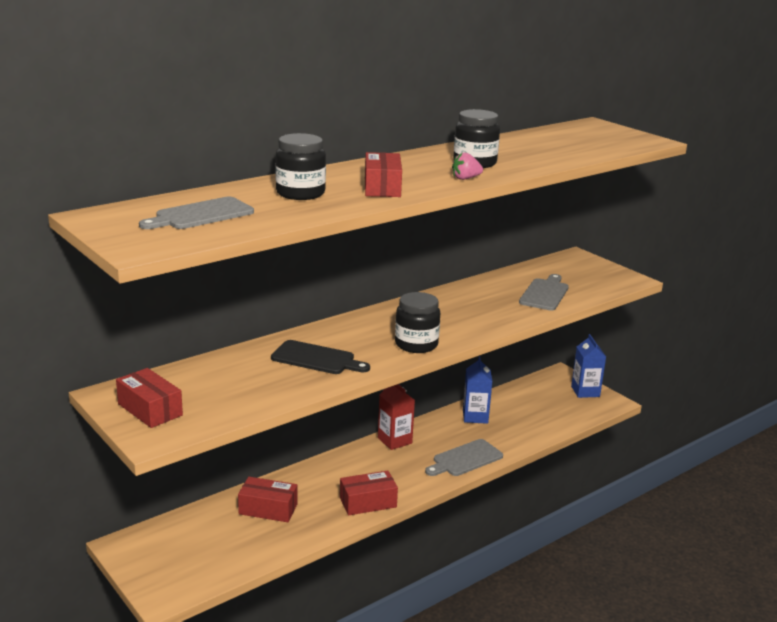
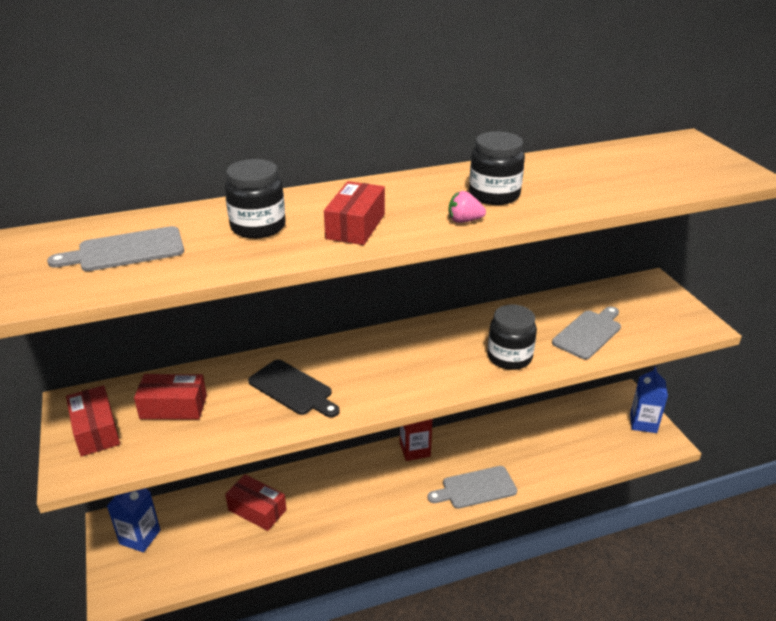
camera: 20 degrees right, 10 degrees up
(368, 502) = (354, 523): red box -> red box (173, 407)
(416, 344) = (406, 386): black jar -> black jar (509, 357)
(475, 416) = (509, 434): blue carton -> blue carton (140, 537)

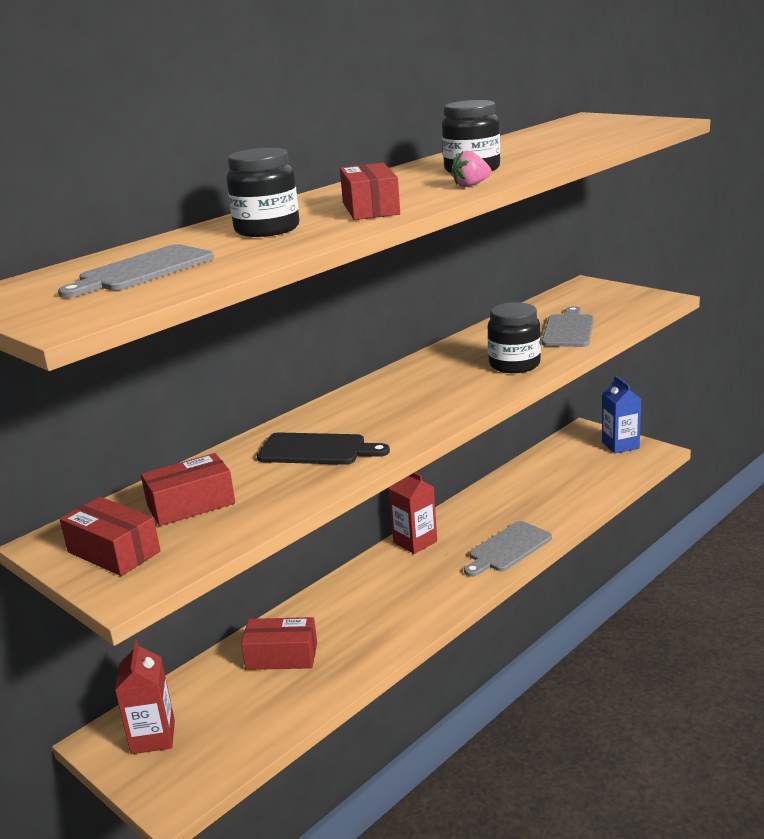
camera: 25 degrees left, 10 degrees down
(140, 537) = (153, 737): blue carton -> red carton

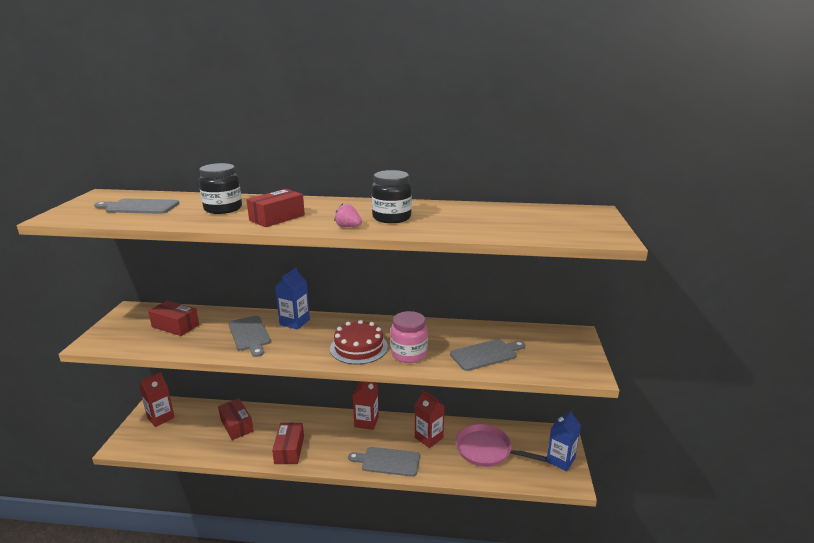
camera: 50 degrees right, 0 degrees up
(114, 552) = (124, 326): red box -> red box (289, 450)
(317, 450) = (249, 335): black cutting board -> grey cutting board
(330, 414) = (294, 322): none -> blue carton
(459, 388) = (359, 347): none -> red cake
(498, 508) = (429, 438): none -> red carton
(514, 365) = (409, 354): black jar -> pink jar
(560, 479) = (486, 450): none -> pink pan

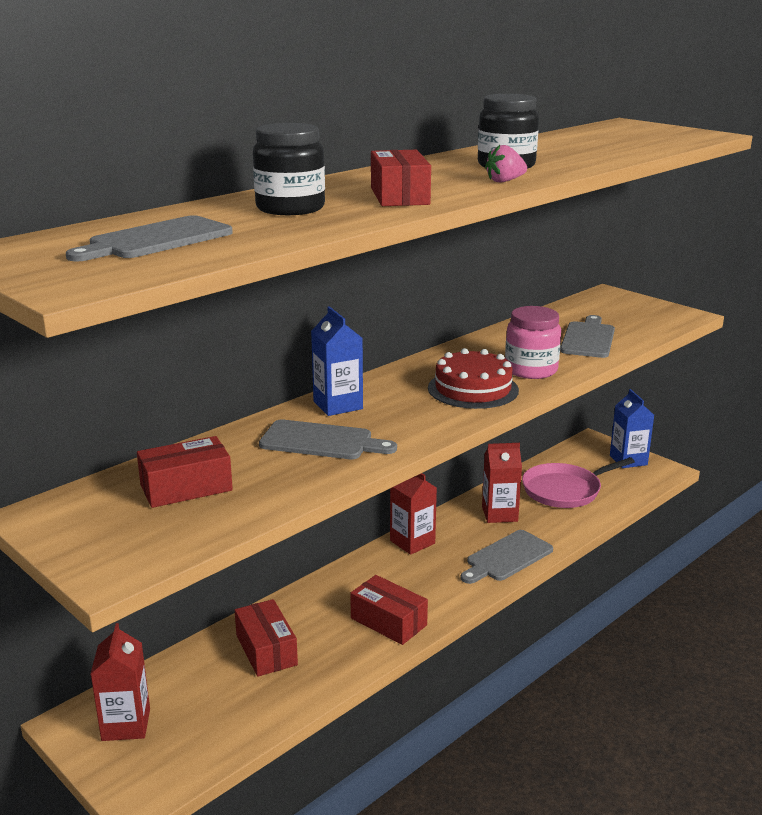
camera: 50 degrees left, 0 degrees up
(236, 425) = (266, 650): red box -> red box turned 60 degrees clockwise

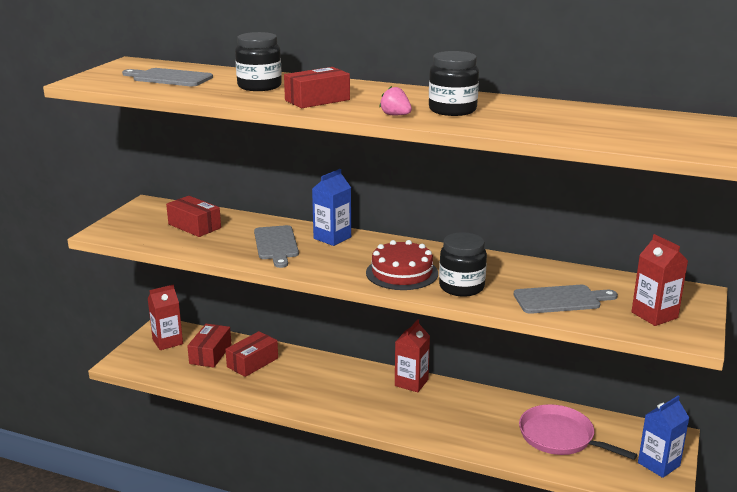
camera: 65 degrees right, 0 degrees up
(388, 622) = (309, 397): red box -> red box (210, 354)
(499, 514) = (487, 412): red carton -> red carton (654, 315)
(506, 557) = (426, 428): grey cutting board -> none
(531, 370) = (461, 287): pink jar -> black jar

